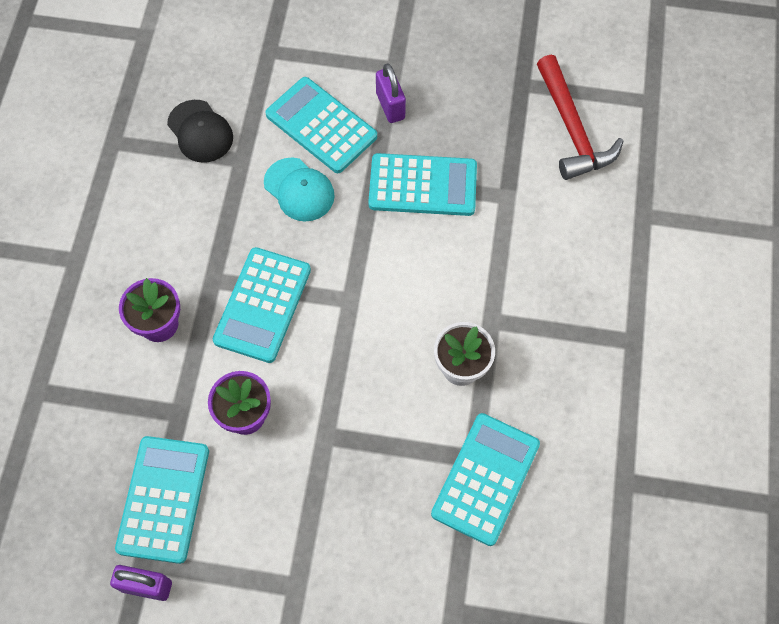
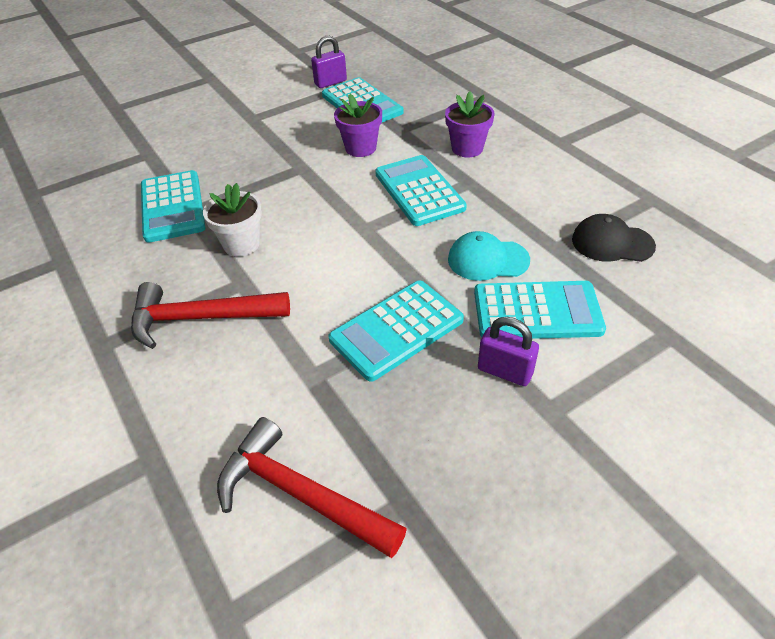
camera: 140 degrees right, 20 degrees down
(546, 307) = (201, 318): none -> red hammer

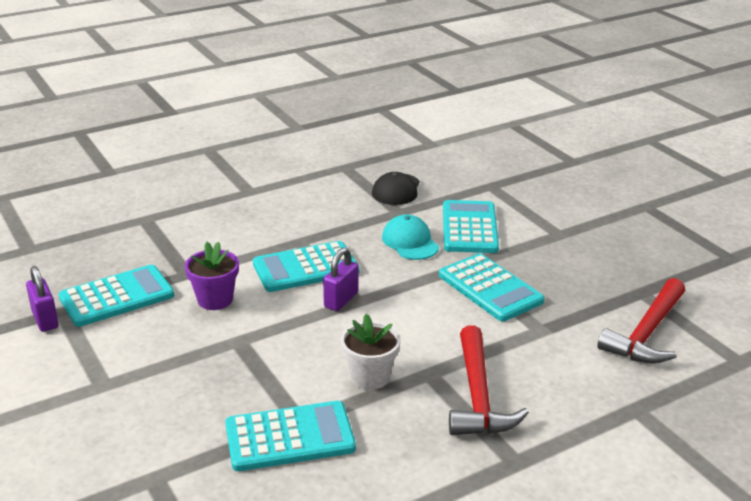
camera: 90 degrees left, 15 degrees down
(467, 148) = (242, 237): purple flower pot -> none
(487, 260) = (410, 242): turquoise cap -> turquoise cap turned 150 degrees clockwise
(505, 371) = (528, 246): purple padlock -> purple padlock (341, 300)

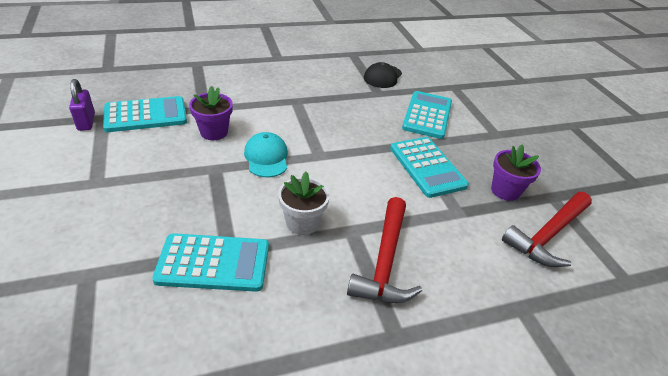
camera: 10 degrees right, 10 degrees up
(306, 268) = (292, 121): turquoise calculator -> none
(341, 300) = (307, 152): purple padlock -> none
(410, 242) = (378, 117): turquoise cap -> turquoise cap (266, 157)
(587, 296) = (505, 190): none -> purple flower pot

